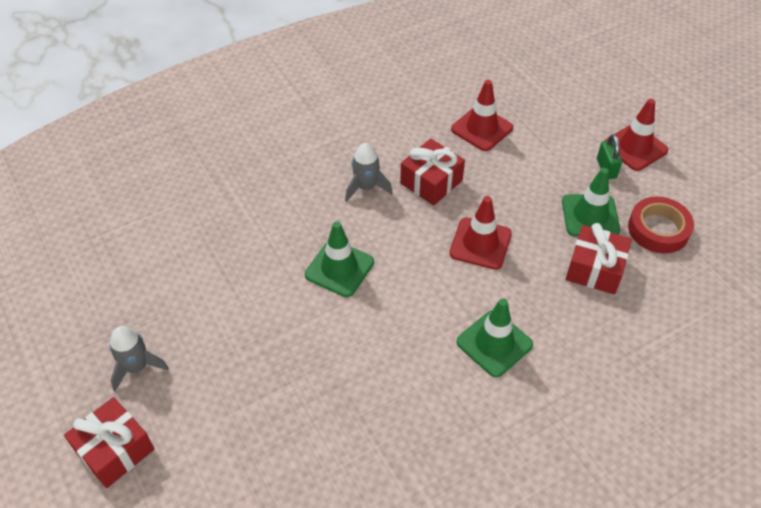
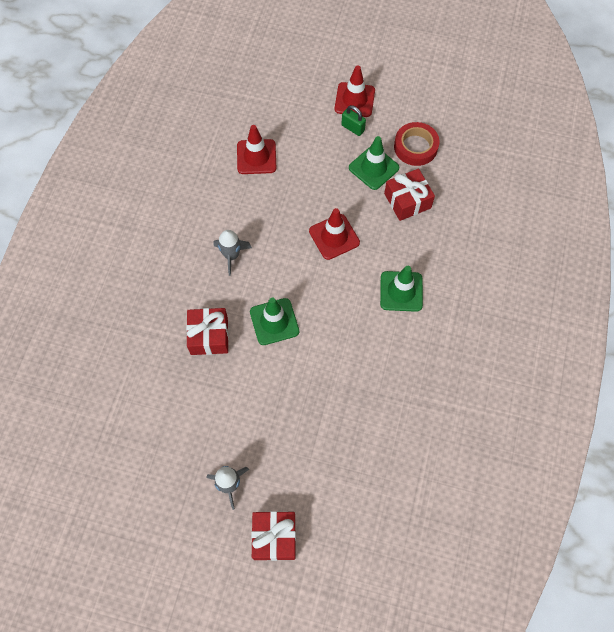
camera: 45 degrees left, 15 degrees up
(431, 182) = (265, 219): red gift -> red gift (209, 336)

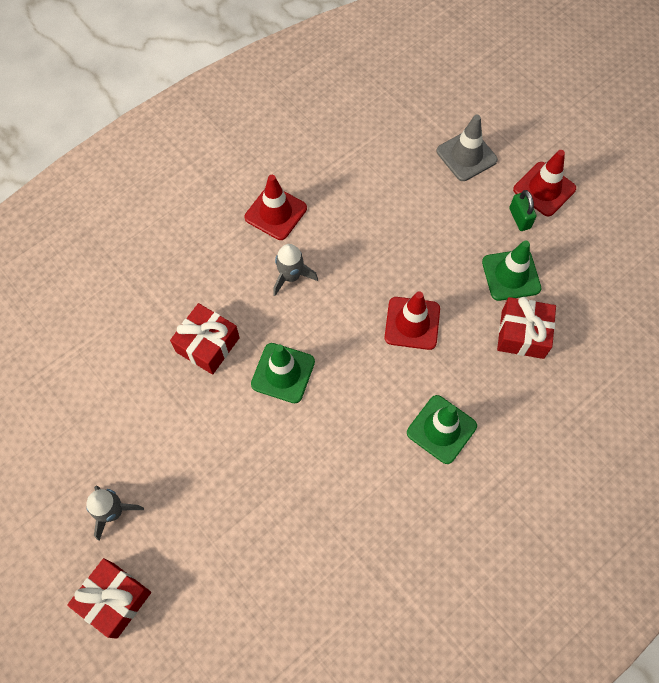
camera: 35 degrees right, 0 degrees up
(256, 157) = (393, 189): red traffic cone -> red traffic cone (275, 213)
(289, 106) = (466, 155): none -> grey traffic cone
(415, 147) = (576, 280): red tape -> none

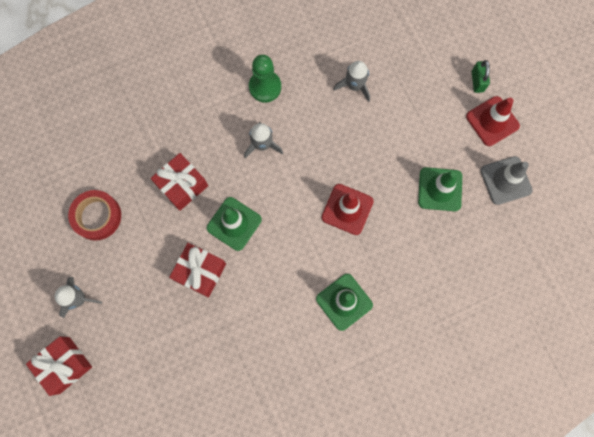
camera: 15 degrees right, 10 degrees up
(111, 407) = (97, 216): none -> red tape
(275, 213) = (265, 87): red traffic cone -> green pawn
(378, 188) = (354, 86): none -> grey rocket
(466, 155) = (436, 75): grey traffic cone -> grey traffic cone (505, 180)
(519, 218) = (463, 142): green padlock -> green padlock (477, 81)
(522, 334) = (433, 241): red gift -> red gift (200, 272)

